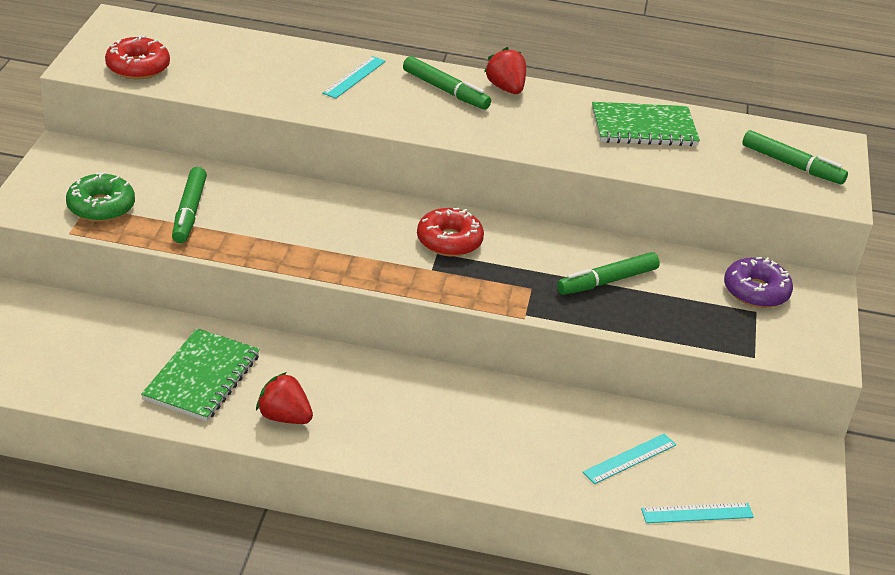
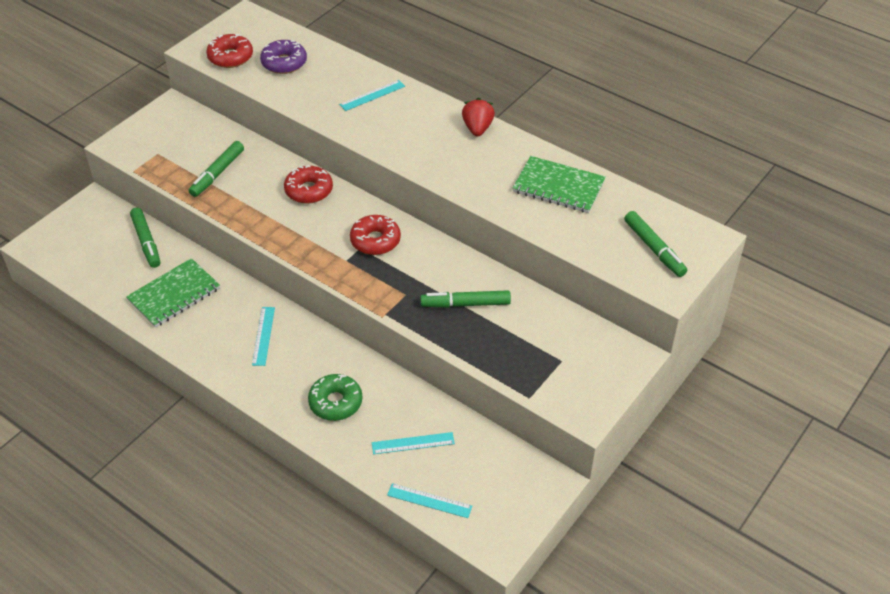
camera: 30 degrees right, 10 degrees up
(101, 207) = (165, 156): green donut -> green donut (335, 402)
(284, 417) = (205, 339): red strawberry -> none
(323, 206) = (309, 190): none -> red donut
(357, 393) = (263, 336): none -> turquoise ruler
(445, 90) = (430, 121): green marker -> green marker (146, 242)
(756, 291) = (575, 344): purple donut -> purple donut (284, 63)

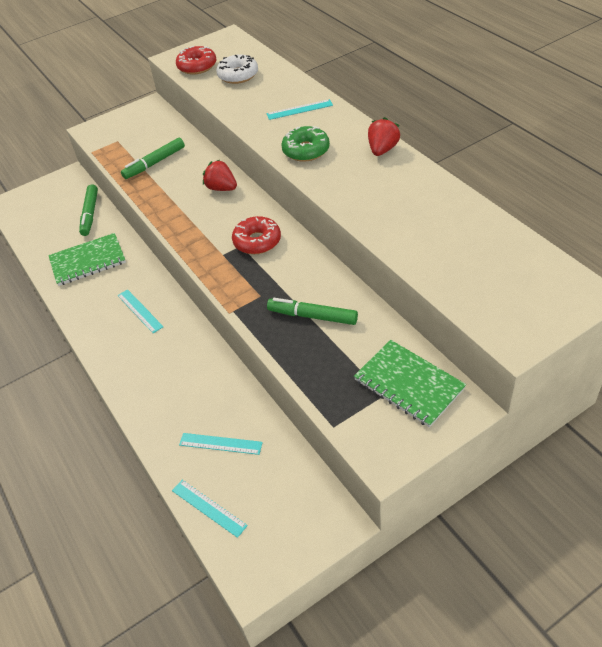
camera: 25 degrees right, 0 degrees up
(263, 336) = (140, 311): turquoise ruler -> turquoise ruler turned 60 degrees counterclockwise
(284, 63) = (238, 75): purple donut -> white donut
(309, 190) = (221, 188): red donut -> red strawberry
(335, 402) = (170, 386): green donut -> green donut (306, 150)
(558, 187) = (439, 215): green notebook -> green notebook (408, 384)
(654, 249) = (517, 294): green marker -> none

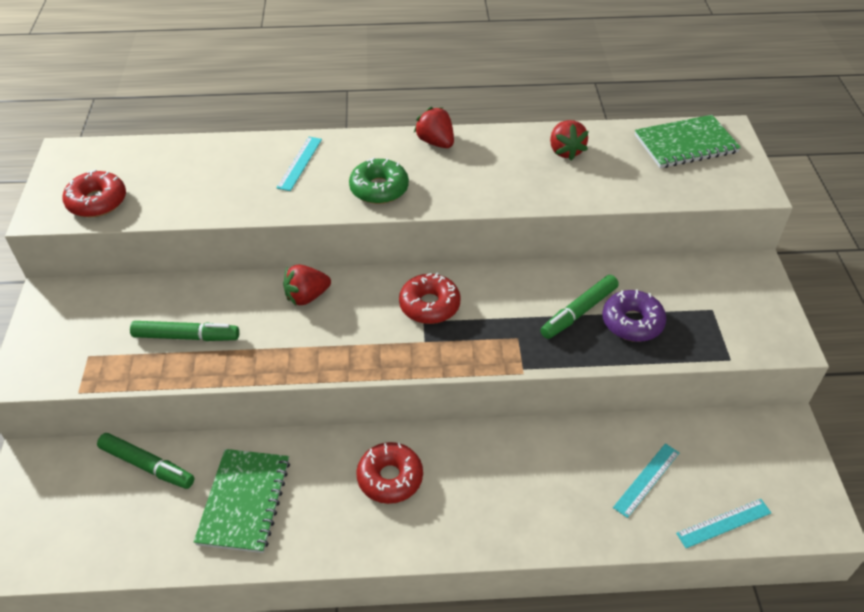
camera: 65 degrees left, 0 degrees up
(140, 311) = (390, 478): turquoise ruler -> red donut
(154, 163) = (186, 336): green marker -> green marker turned 75 degrees counterclockwise
(238, 75) = (167, 178): white donut -> none
(326, 350) = (632, 322): none -> purple donut
(408, 384) = (710, 289): green notebook -> green notebook (685, 144)
(442, 212) = (565, 151): none -> red strawberry

